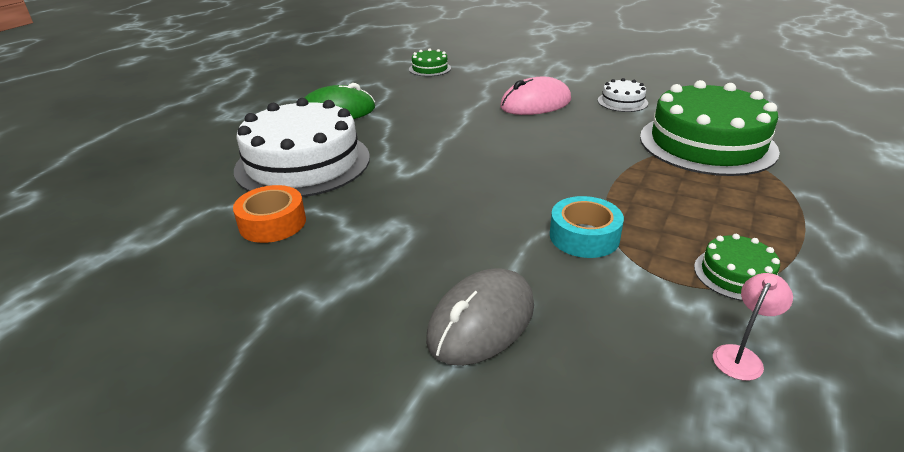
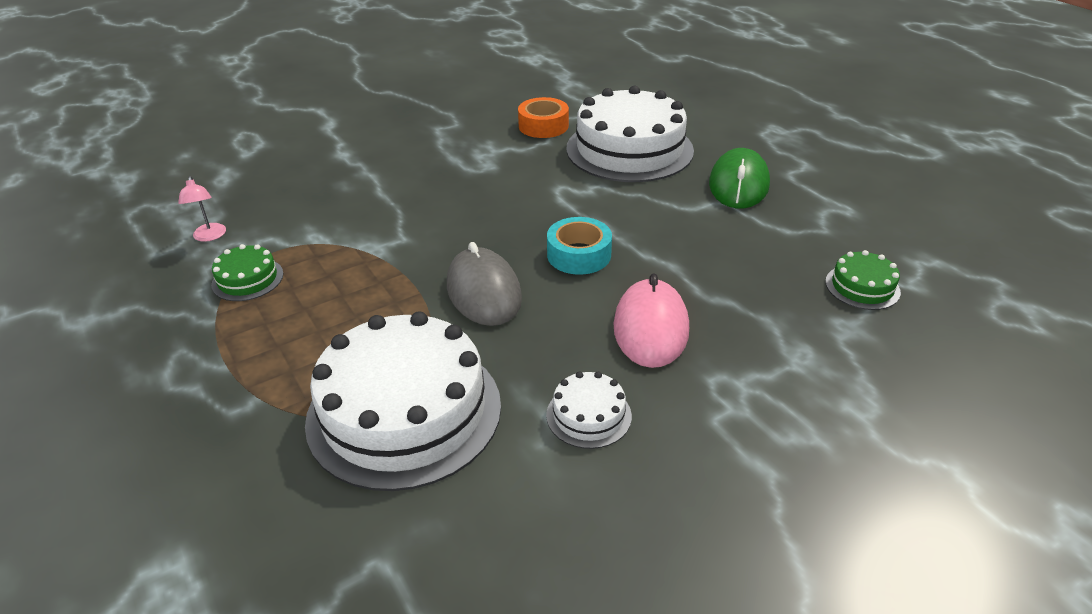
camera: 120 degrees right, 5 degrees up
(481, 322) = (355, 168): grey mouse -> grey mouse (483, 292)
(584, 236) = (372, 235): turquoise tape -> turquoise tape (579, 255)
(707, 143) = (404, 411): green cake -> white cake

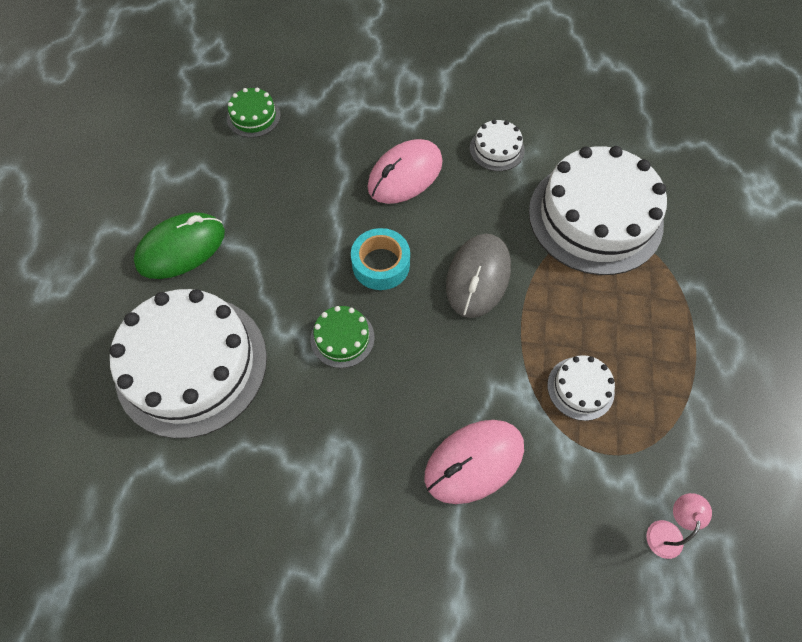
camera: 140 degrees left, 25 degrees up
(247, 279) = (649, 428): green cake -> green cake (342, 338)
(326, 272) = (580, 388): none -> white cake
(383, 201) = (474, 462): none -> pink mouse
(543, 126) = (212, 481): orange tape -> none

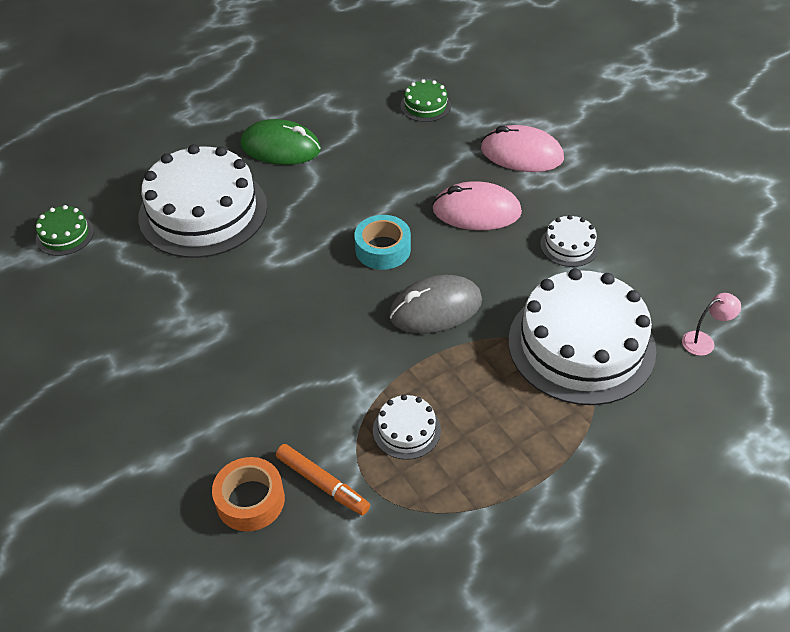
camera: 50 degrees right, 15 degrees down
(342, 338) = (301, 268): green cake -> green cake (65, 235)
(474, 462) = (278, 402): pink mouse -> pink mouse (521, 154)
(559, 558) = (250, 500): none -> orange tape
(585, 488) = (322, 483): none -> orange marker
(666, 531) = (337, 559): pink lamp -> pink lamp (704, 341)

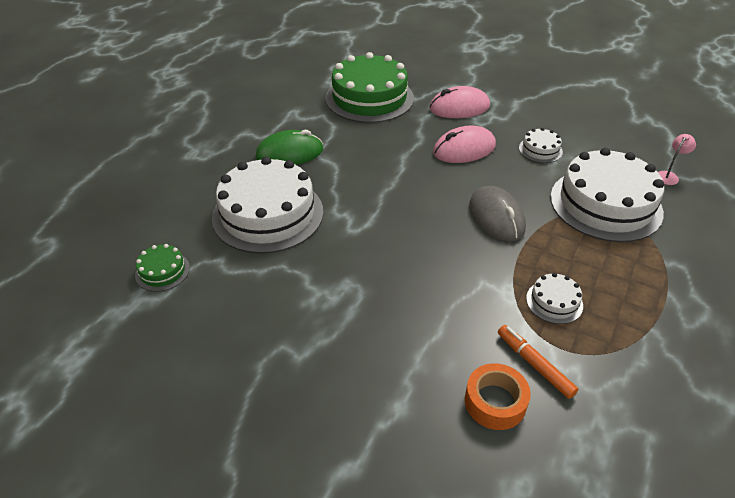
camera: 30 degrees left, 5 degrees down
(322, 483) = (534, 364): orange marker -> orange marker turned 135 degrees counterclockwise
(383, 249) = (425, 193): turquoise tape -> none
(425, 106) = (369, 98): green cake -> green cake, size x2.29
(435, 309) = (496, 217): grey mouse -> grey mouse turned 60 degrees counterclockwise

